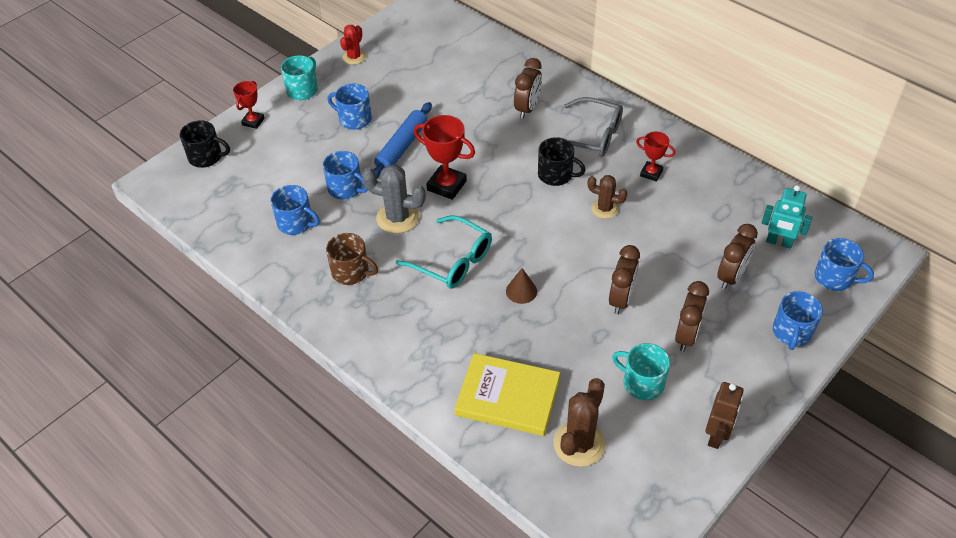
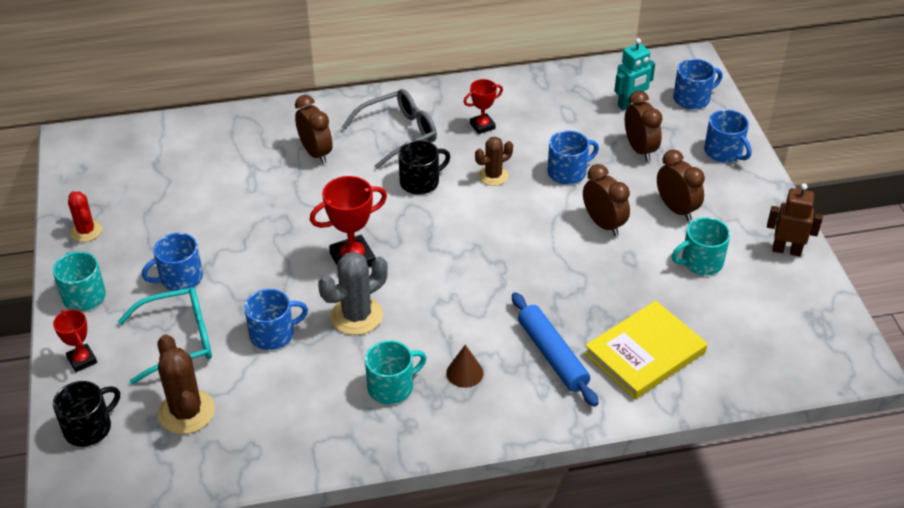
camera: 55 degrees left, 5 degrees down
(296, 223) = (278, 397): blue mug -> blue mug (568, 172)
(351, 272) = (391, 387): brown mug -> turquoise mug
(402, 147) = (263, 263): blue rolling pin -> blue rolling pin (552, 355)
(453, 261) = (453, 306): turquoise glasses -> turquoise glasses (178, 340)
(521, 291) = (534, 279): brown cone -> brown cone (464, 373)
(579, 444) = (730, 335): brown cactus -> brown cactus (186, 412)
(716, 436) = (786, 250): brown robot -> brown robot turned 45 degrees counterclockwise

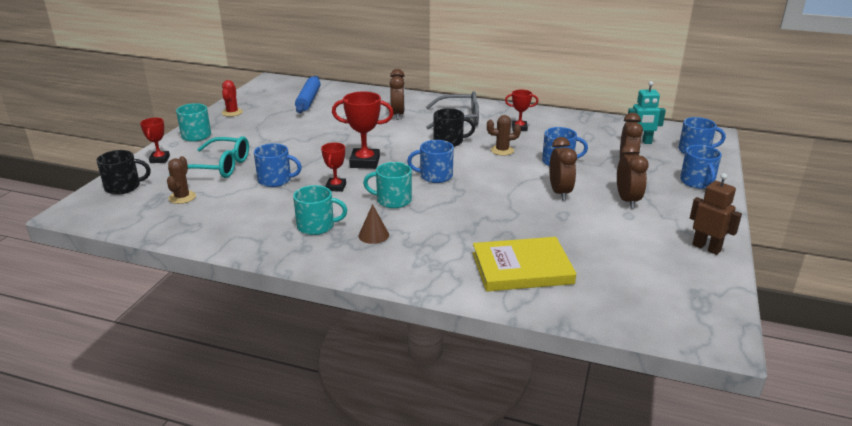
camera: 30 degrees right, 15 degrees down
(180, 278) = (255, 142): blue mug -> blue mug (435, 176)
(186, 412) = (182, 197): brown cactus -> brown cactus, size x0.64
(356, 316) = (336, 187): grey cactus -> red trophy
(552, 355) = (447, 246): blue rolling pin -> blue rolling pin (308, 100)
(701, 262) = (621, 233): turquoise mug -> turquoise mug (393, 200)

